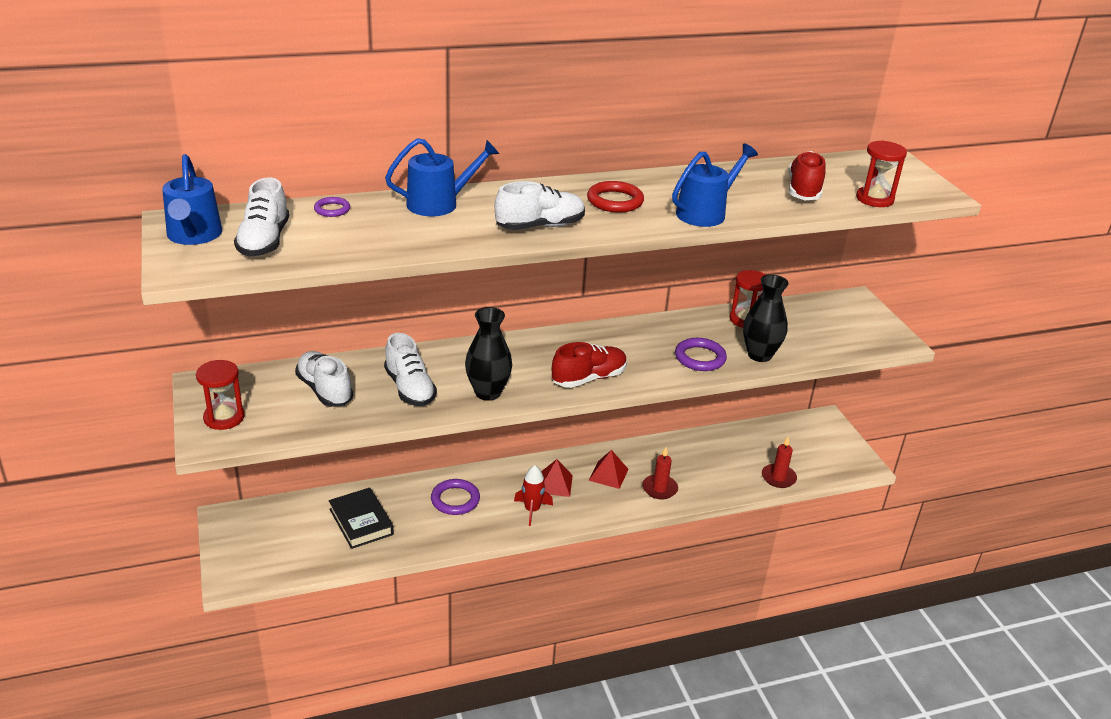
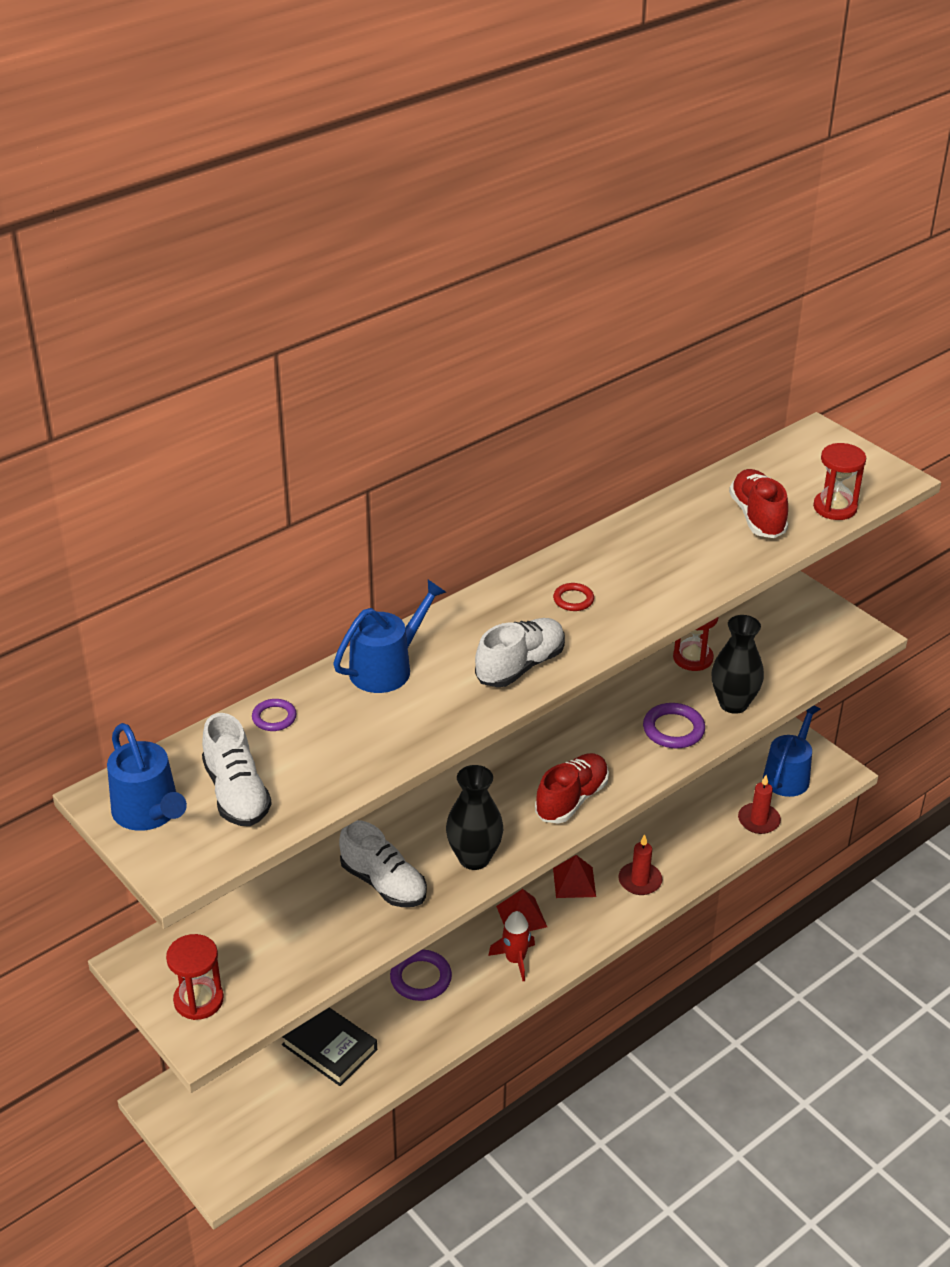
camera: 20 degrees left, 5 degrees up
(325, 390) = (288, 920): white shoe -> none
(615, 201) = (573, 599): red ring -> red ring, size x0.60
(705, 213) = (678, 587): blue watering can -> blue watering can (788, 775)

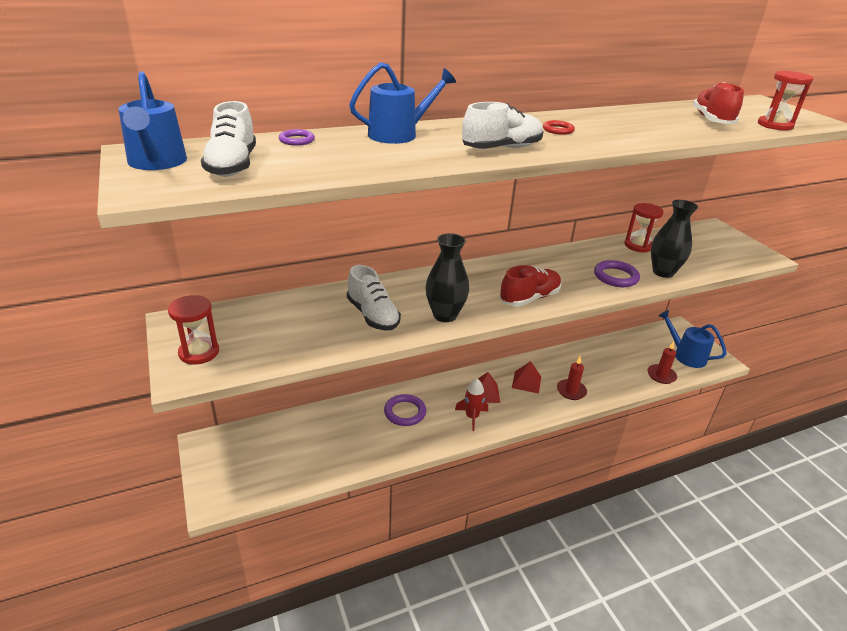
camera: 15 degrees right, 5 degrees down
(329, 1047) = (326, 438): black book -> none
(788, 775) = (686, 355): blue watering can -> blue watering can turned 90 degrees counterclockwise

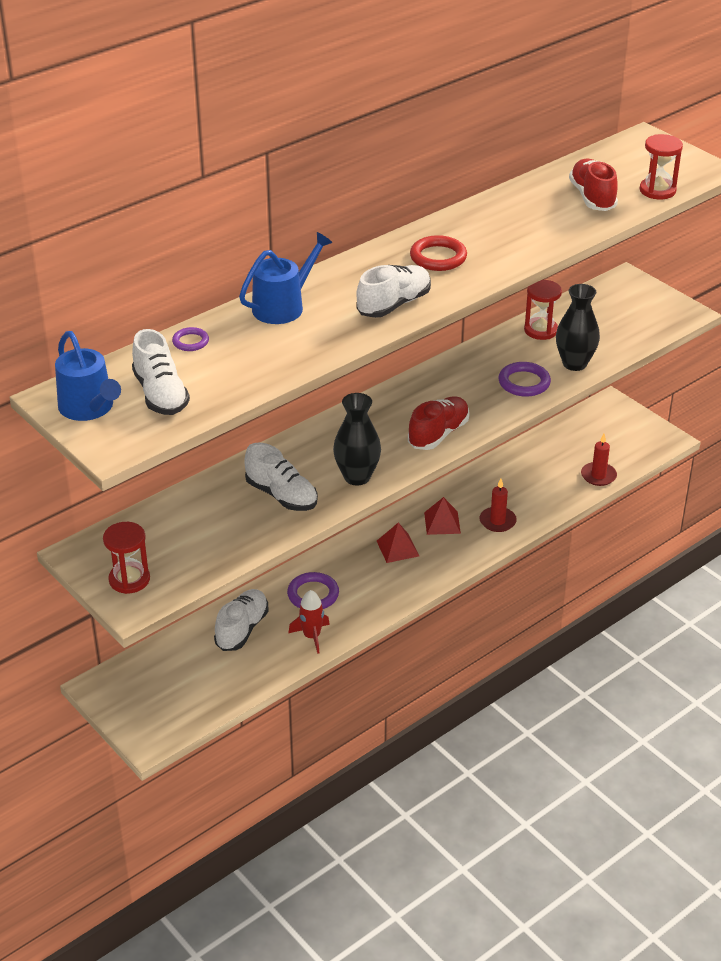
camera: 15 degrees left, 5 degrees up
(337, 426) = (242, 629): none -> white shoe
(472, 417) = (392, 580): red rocket -> red rocket (311, 636)
(558, 130) = (438, 257): red ring -> red ring, size x1.67
(686, 355) = (624, 442): blue watering can -> none

